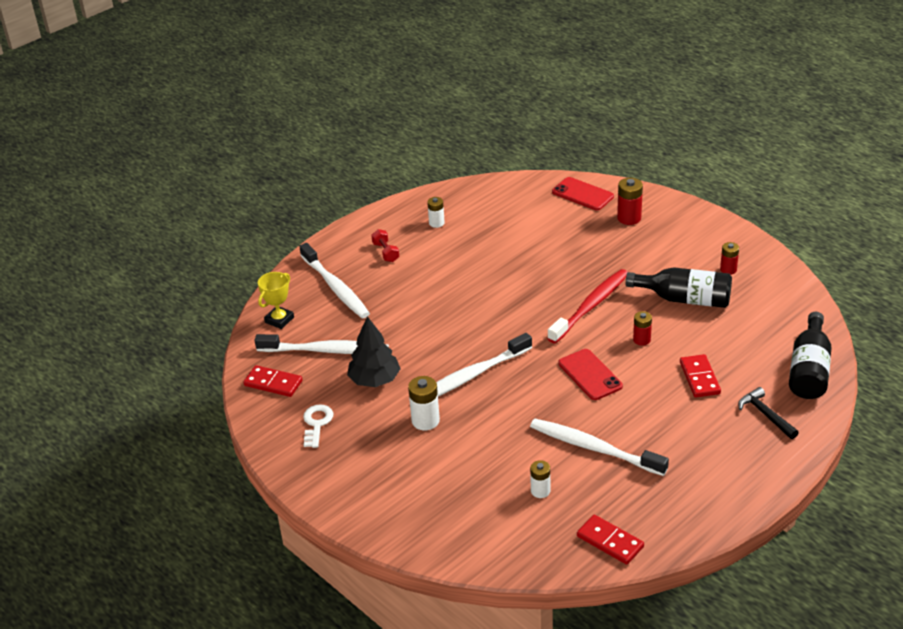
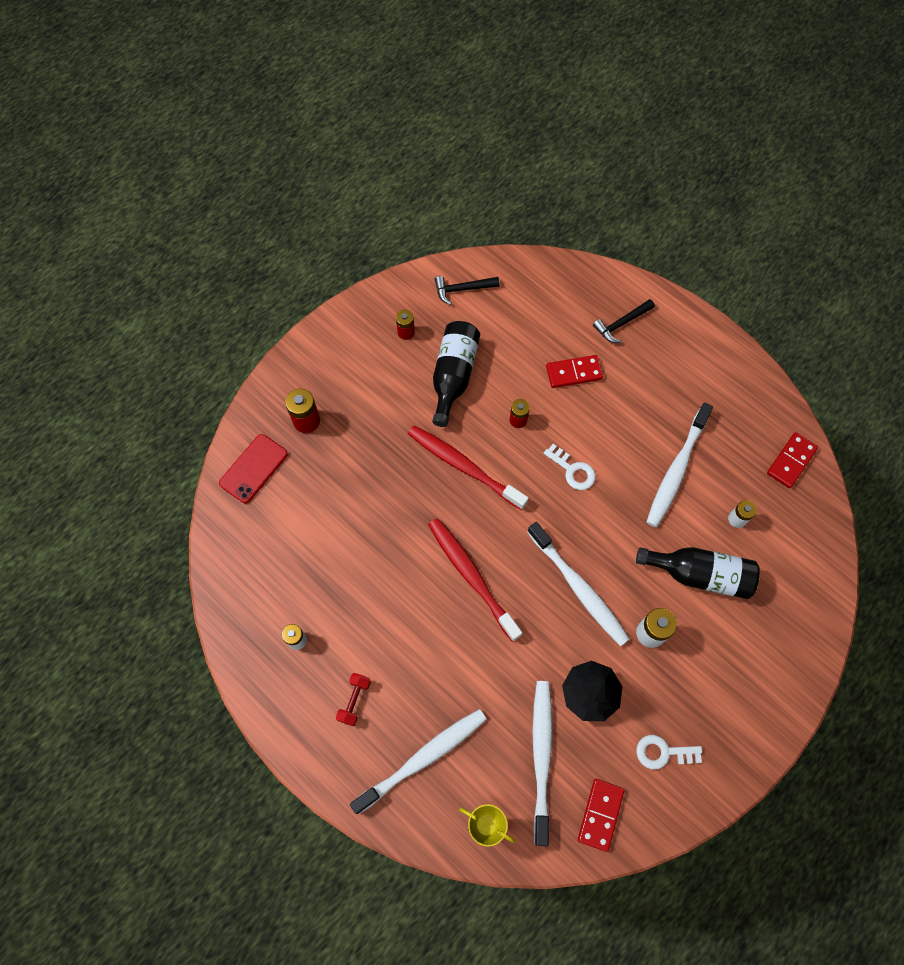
camera: 95 degrees left, 30 degrees up
(386, 252) = (354, 700): red dumbbell -> red dumbbell turned 45 degrees counterclockwise
(485, 312) = (471, 576): none -> red toothbrush
(590, 375) = (573, 470): red phone -> white key
(785, 304) = (462, 289): none -> black hammer
(809, 370) = (559, 282): black bottle -> black bottle (699, 574)

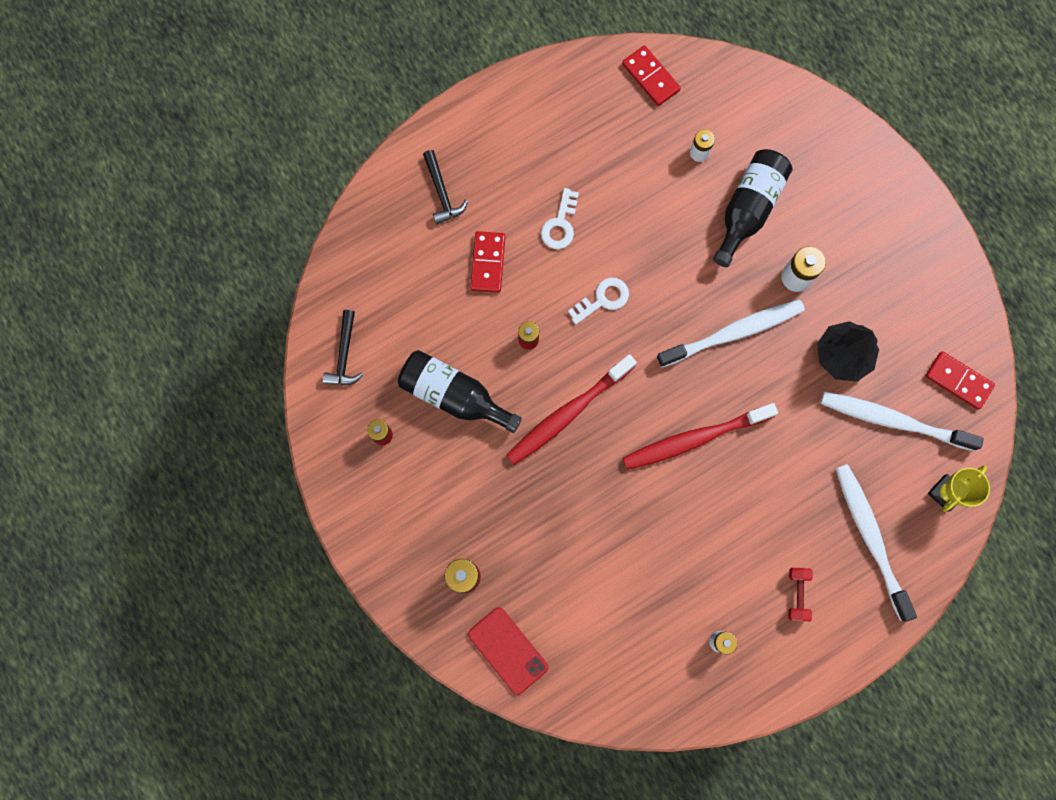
camera: 75 degrees left, 10 degrees up
(354, 700) = (797, 594): red dumbbell -> red dumbbell turned 60 degrees clockwise
(663, 752) = (913, 304): white key -> white key (560, 224)
(676, 470) = (630, 193): white toothbrush -> none

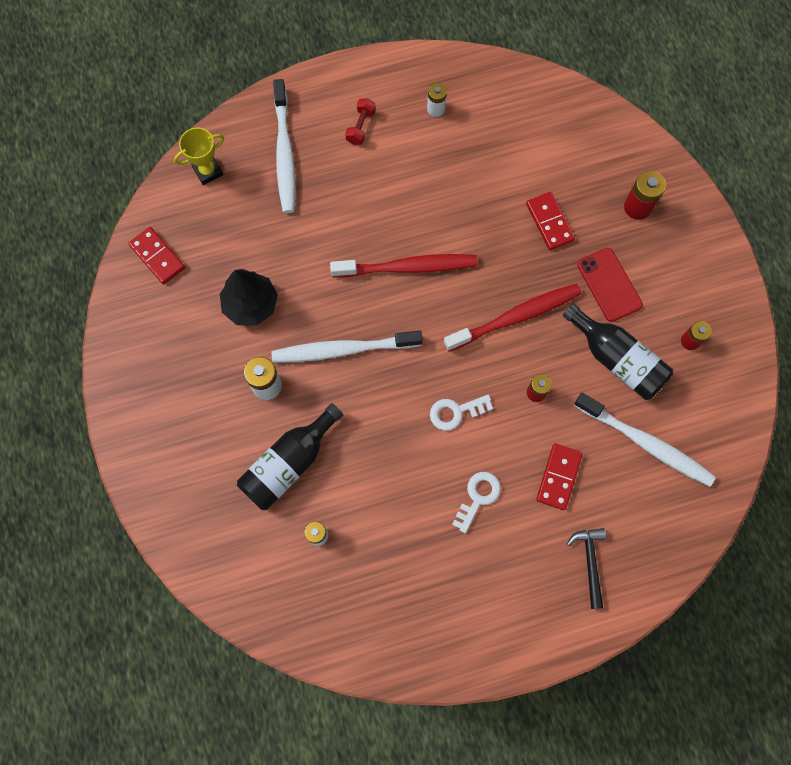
camera: 165 degrees left, 5 degrees down
(344, 355) = (714, 423): black hammer -> none
(508, 650) = (612, 144): red phone -> red phone (609, 285)
(650, 77) = (342, 633): red domino -> red domino (549, 222)
(893, 420) = (228, 239): white toothbrush -> white toothbrush (645, 443)

